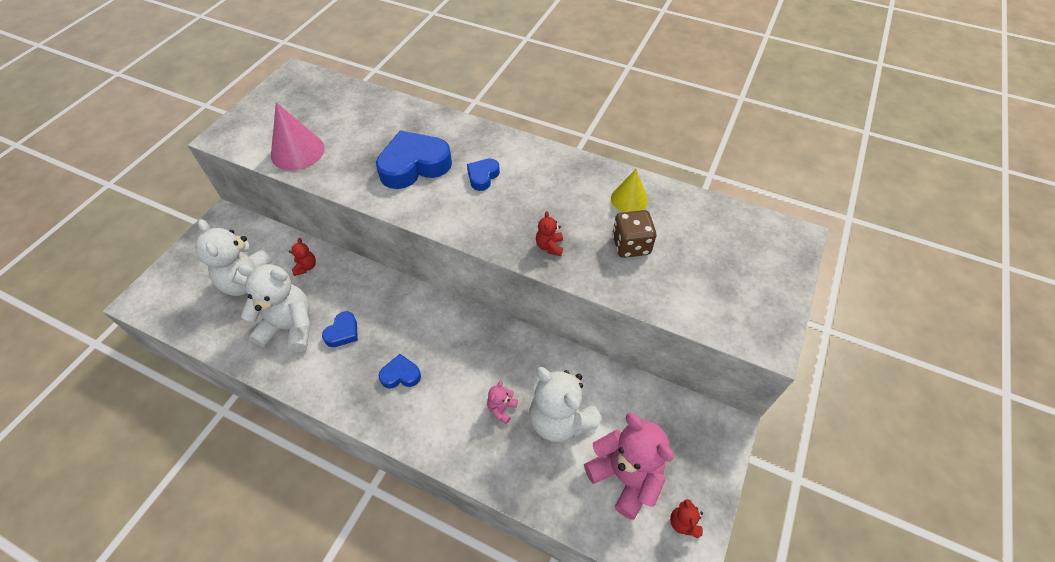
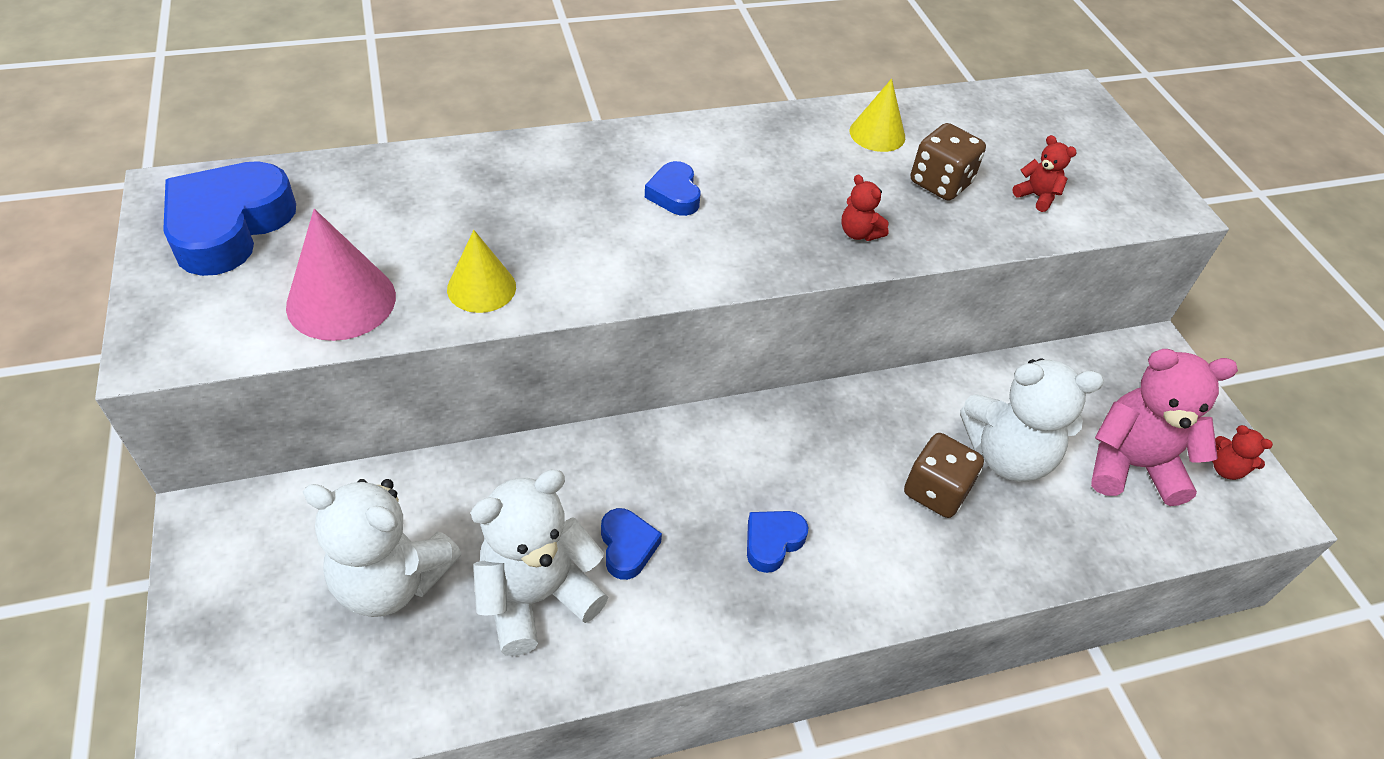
camera: 45 degrees left, 5 degrees down
(306, 267) = (457, 499): red teddy bear -> red teddy bear (1036, 196)
(352, 175) = (481, 288): none -> yellow cone
(414, 165) = (561, 228): blue heart -> blue heart (229, 226)
(501, 409) = (935, 491): pink teddy bear -> brown dice

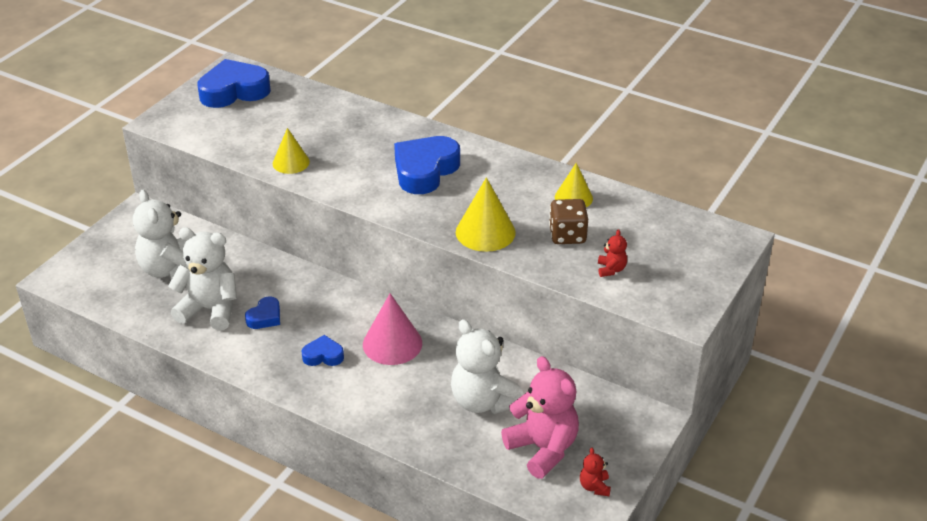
camera: 50 degrees right, 10 degrees down
(341, 301) = (235, 139): pink cone -> pink cone (392, 343)
(674, 194) = (425, 170): blue heart -> blue heart, size x1.98
(859, 233) = (485, 232): red teddy bear -> yellow cone
(935, 491) = (424, 389): brown dice -> none

